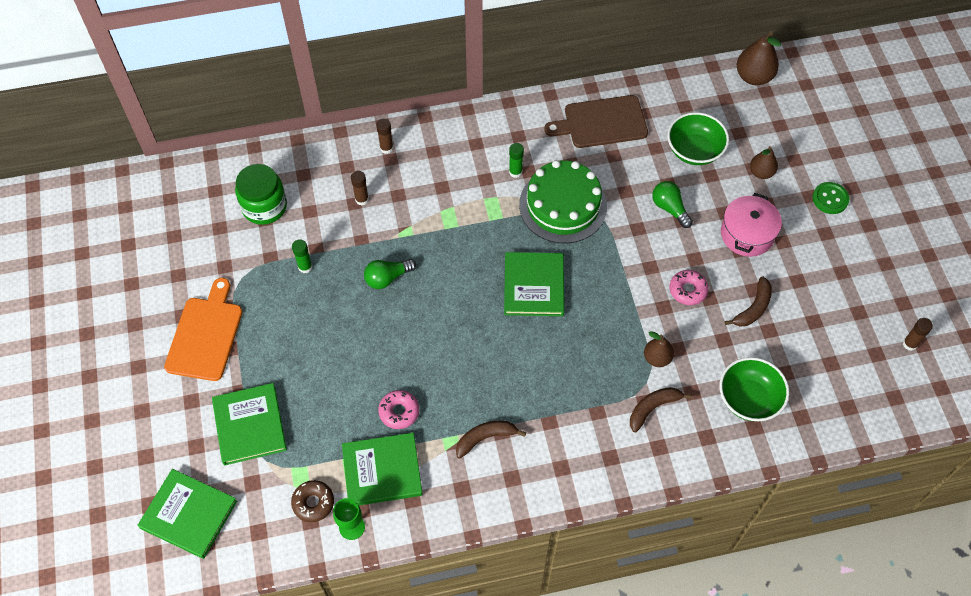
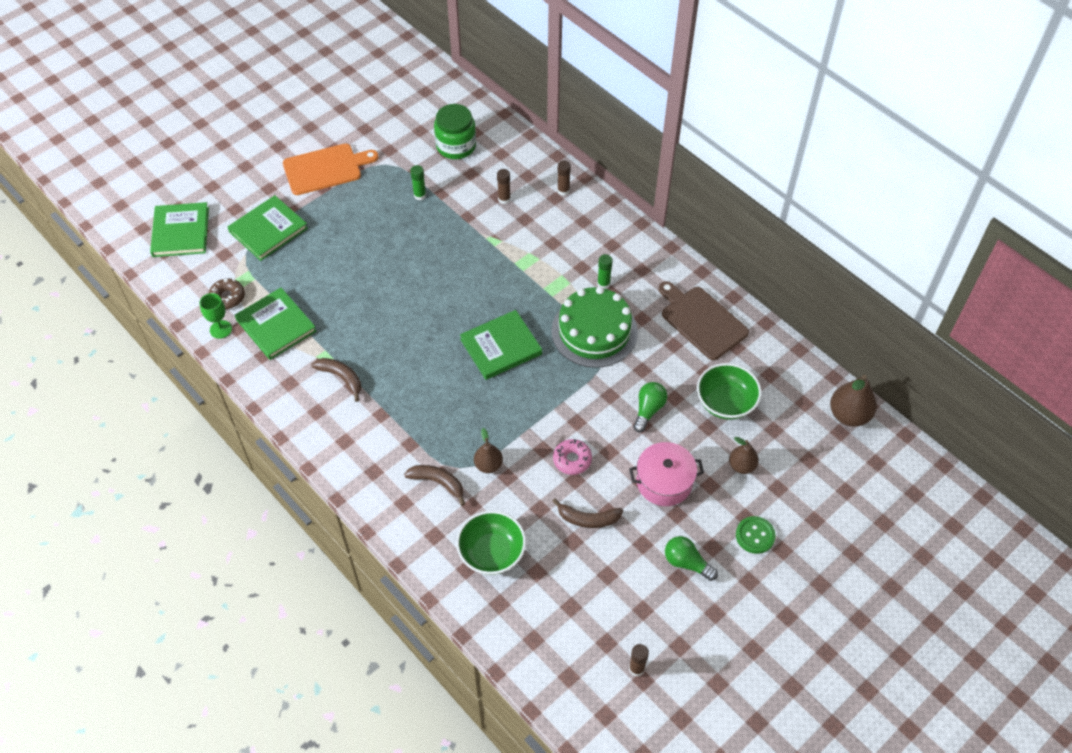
camera: 60 degrees right, 5 degrees down
(387, 278) = (444, 249): green light bulb -> green light bulb (687, 563)
(399, 412) = (331, 312): pink donut -> none

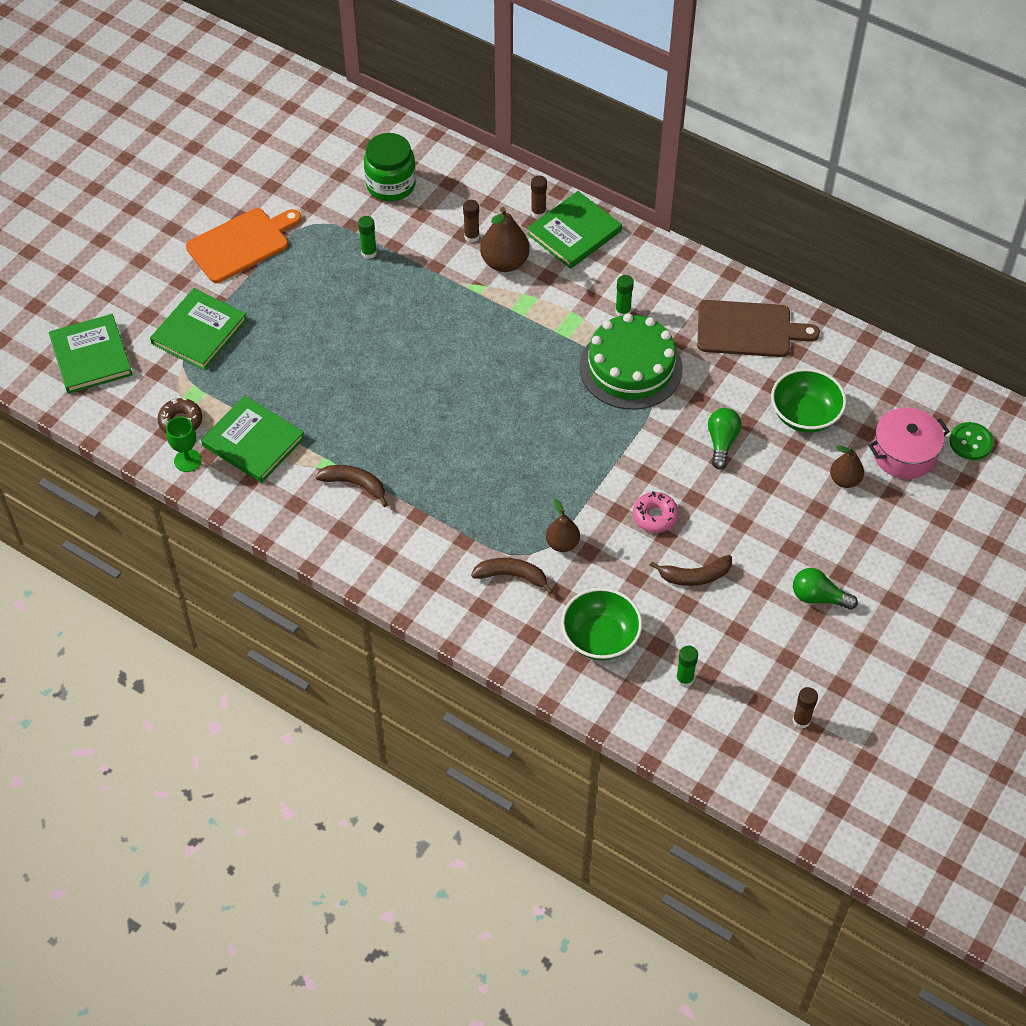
camera: 15 degrees left, 0 degrees up
(501, 347) = (529, 408): green book -> green book (574, 233)
(549, 606) = (684, 679): none -> green glue stick
(664, 482) = (765, 517): pink pot -> pink pot (904, 454)
(701, 321) = (748, 329): brown cutting board -> brown cutting board turned 150 degrees clockwise
(755, 535) = (883, 551): green button -> green button (970, 442)
(849, 415) = (943, 398): brown pear -> brown pear (505, 262)

